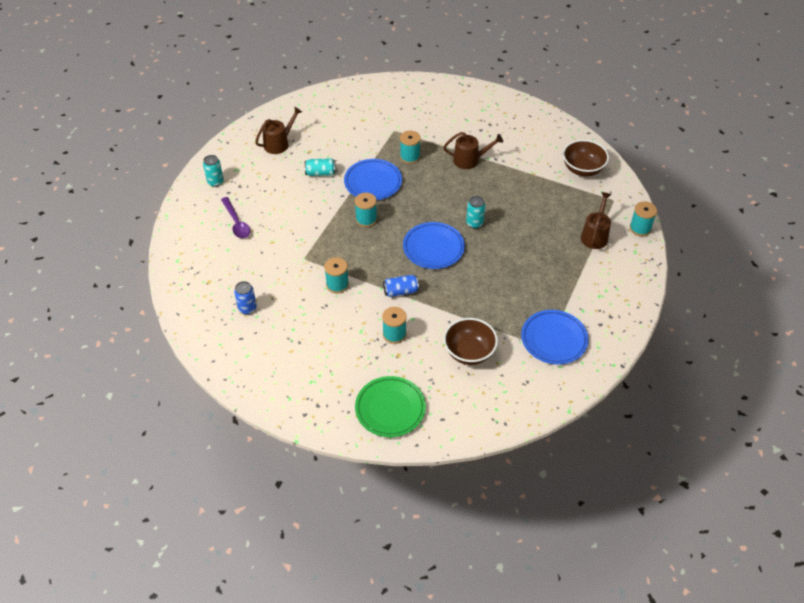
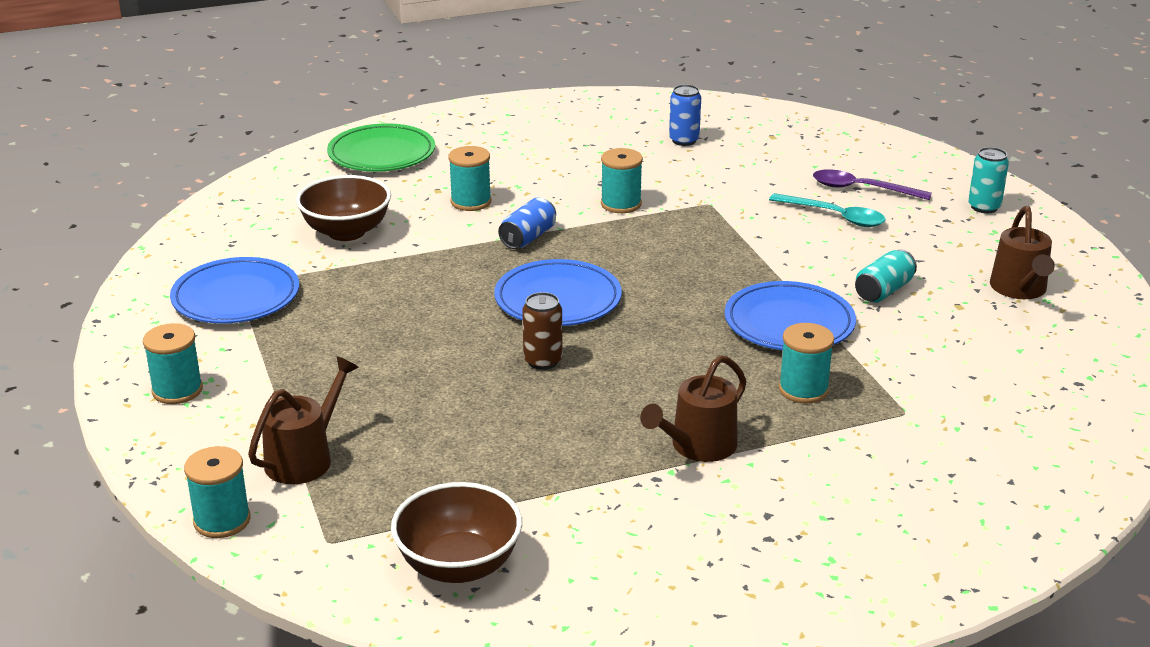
camera: 135 degrees right, 20 degrees down
(273, 216) = (835, 216): none -> turquoise spoon
(366, 219) = (711, 278): turquoise spool -> turquoise spool (177, 390)
(474, 223) = (543, 361): turquoise can -> brown can
(595, 235) = (304, 458): brown watering can -> brown watering can turned 120 degrees counterclockwise

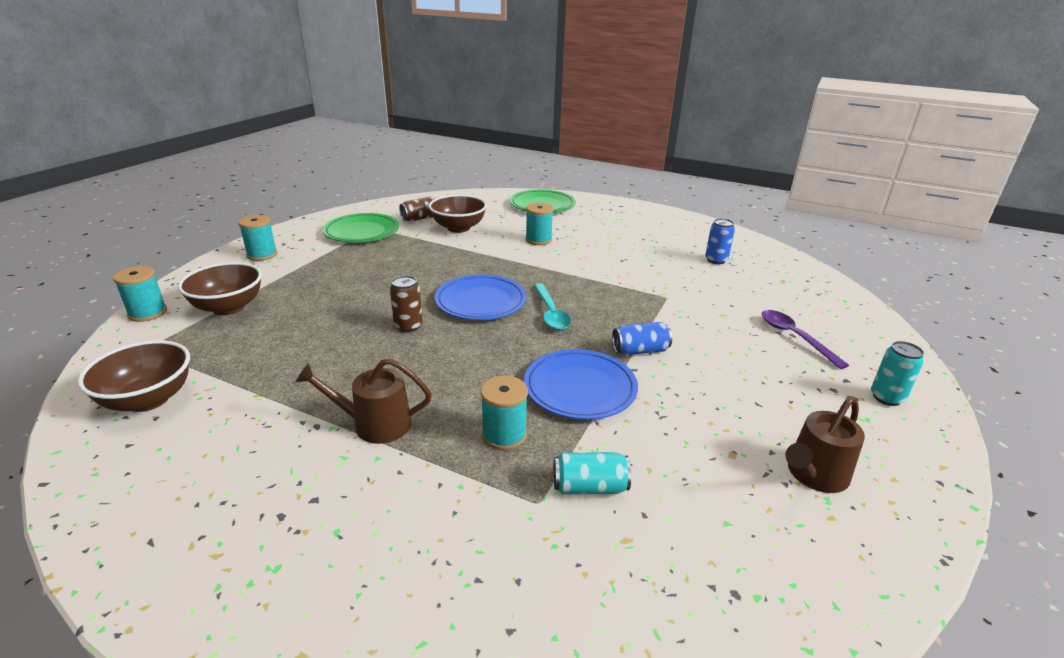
camera: 45 degrees right, 0 degrees up
(236, 297) = (362, 232): blue plate -> green plate
(268, 242) = (420, 218): none -> brown can
(304, 458) = (228, 307): brown watering can -> brown bowl
(528, 238) = (530, 267): blue can -> blue can (640, 350)
(621, 204) = (612, 274): turquoise spool -> none
(835, 216) = (741, 343): turquoise spoon -> turquoise spoon (551, 313)
(883, 291) = (688, 408): turquoise can -> turquoise can (589, 487)

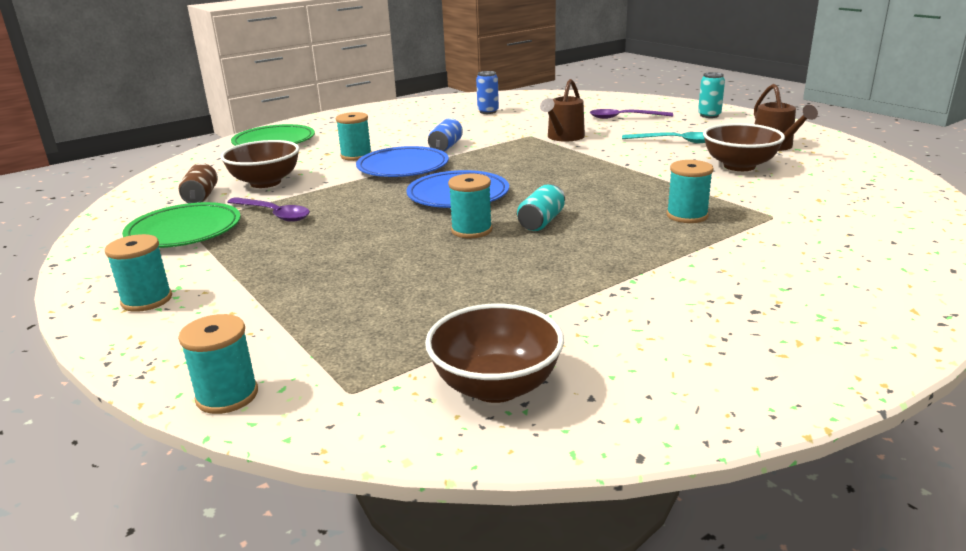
camera: 60 degrees left, 5 degrees down
(228, 307) = (294, 329): brown bowl -> brown bowl (739, 166)
(375, 424) = (640, 261): brown watering can -> brown watering can (563, 137)
(402, 248) = (274, 214): none -> purple spoon
(408, 326) = (471, 230): brown can -> turquoise spool
(551, 313) = (512, 174): turquoise spoon -> turquoise spoon (675, 141)
(580, 388) = (640, 183): blue plate -> blue plate (403, 167)
(589, 487) = (763, 200): turquoise can -> turquoise can (541, 222)
(640, 350) = (602, 157): blue can -> blue can (446, 147)

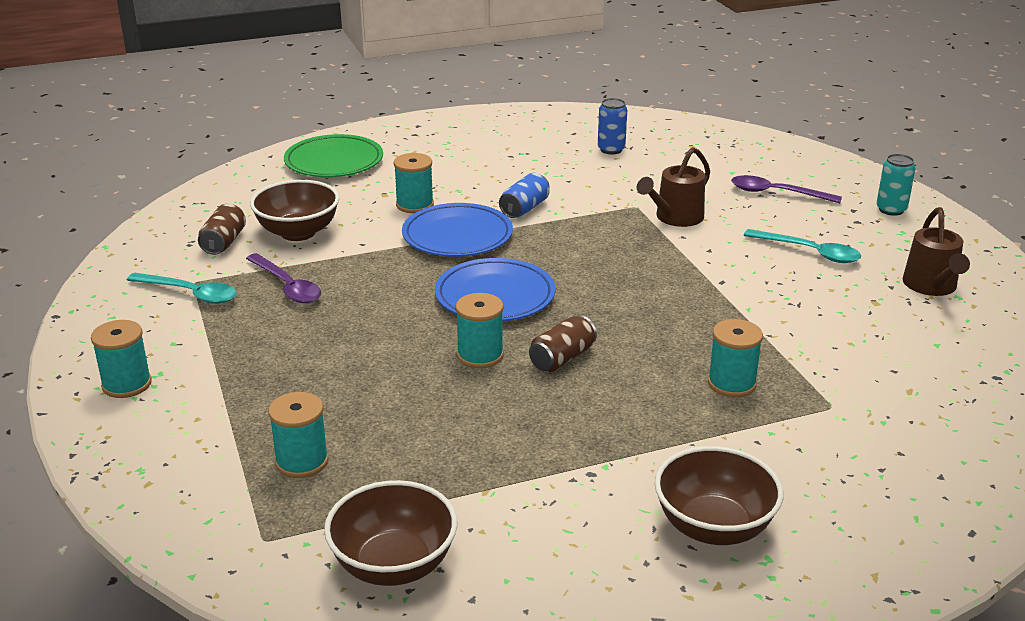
camera: 15 degrees right, 5 degrees up
(184, 231) = (190, 294): green plate -> turquoise spoon
(227, 396) = (159, 517): turquoise spool -> turquoise spool (302, 461)
(541, 222) = (562, 358): turquoise can -> brown can
(739, 166) = (857, 313): brown bowl -> brown bowl (714, 527)

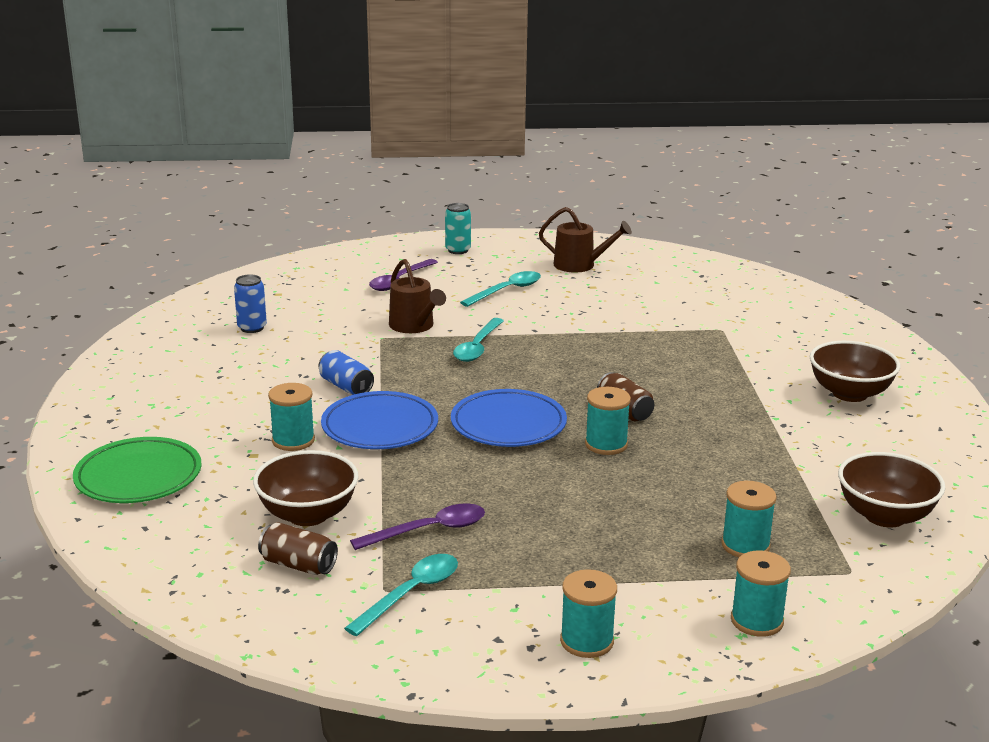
camera: 75 degrees left, 5 degrees down
(653, 256) = (477, 347): none -> turquoise spoon
(731, 383) = (683, 355): turquoise spool -> turquoise spool (756, 621)

